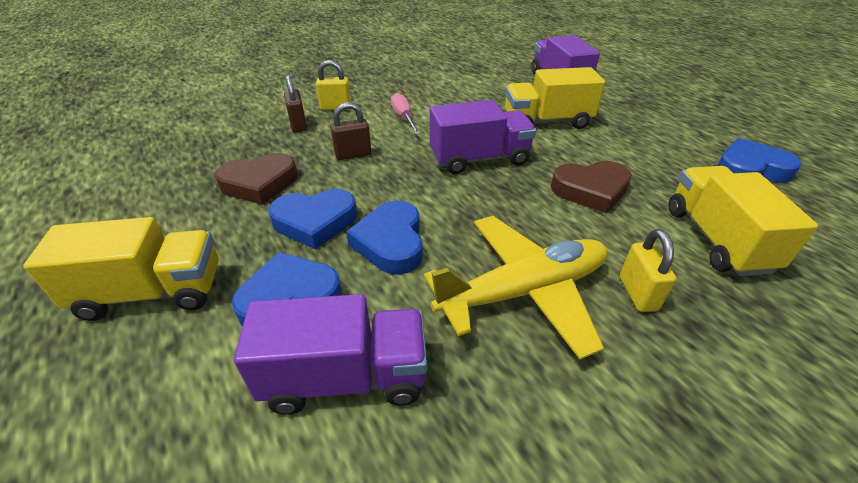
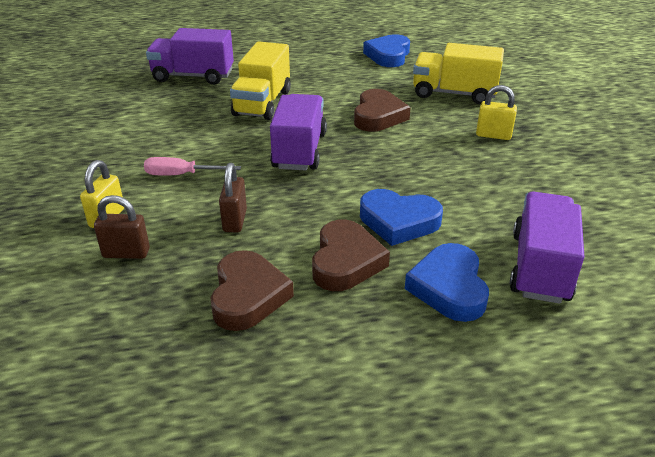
camera: 70 degrees left, 5 degrees down
(152, 292) = (411, 384): yellow truck -> none
(315, 222) = (346, 261): blue heart -> brown heart
(523, 291) = (478, 175): yellow plane -> none

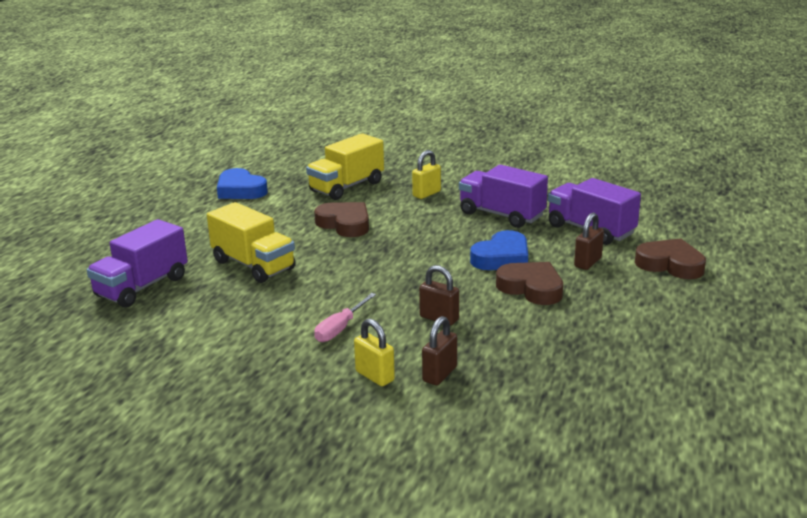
camera: 60 degrees left, 10 degrees down
(248, 296) = (540, 332): brown heart -> brown heart (670, 264)
(300, 151) = (361, 268): purple truck -> purple truck (501, 215)
(449, 288) = (587, 262): blue heart -> brown padlock

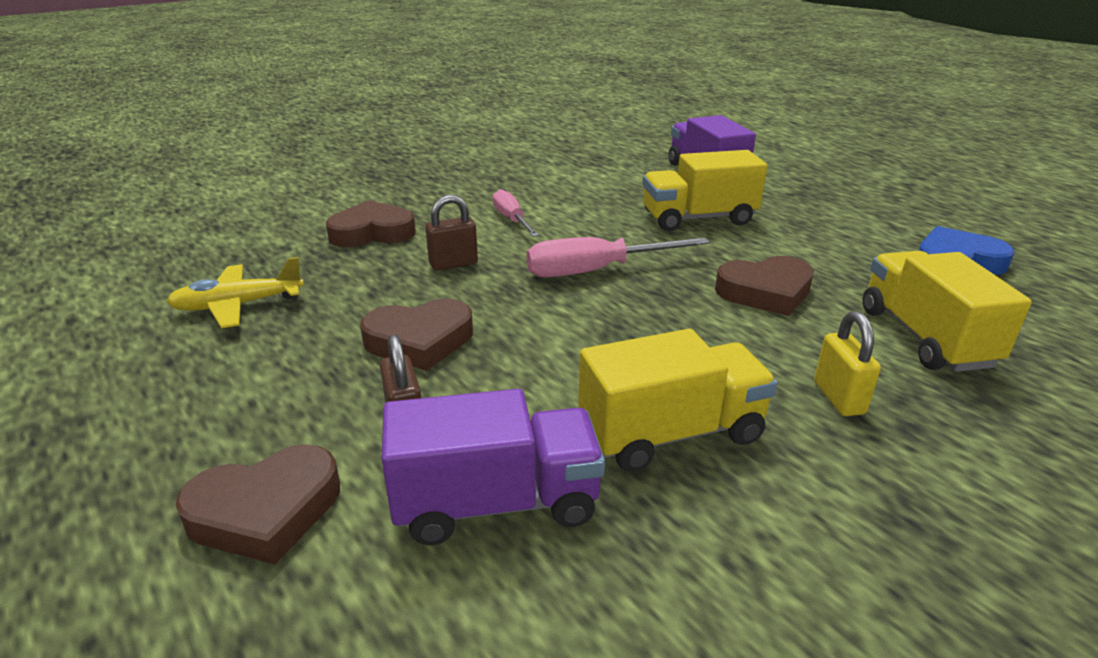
camera: 125 degrees right, 5 degrees up
(375, 376) = (418, 211): yellow padlock -> none
(382, 272) = (596, 271): none -> pink screwdriver
(440, 374) = (372, 232): brown padlock -> brown heart
(501, 215) = (671, 433): purple truck -> yellow truck
(502, 258) = (523, 359): blue heart -> none
(597, 362) = (238, 305): none -> yellow plane

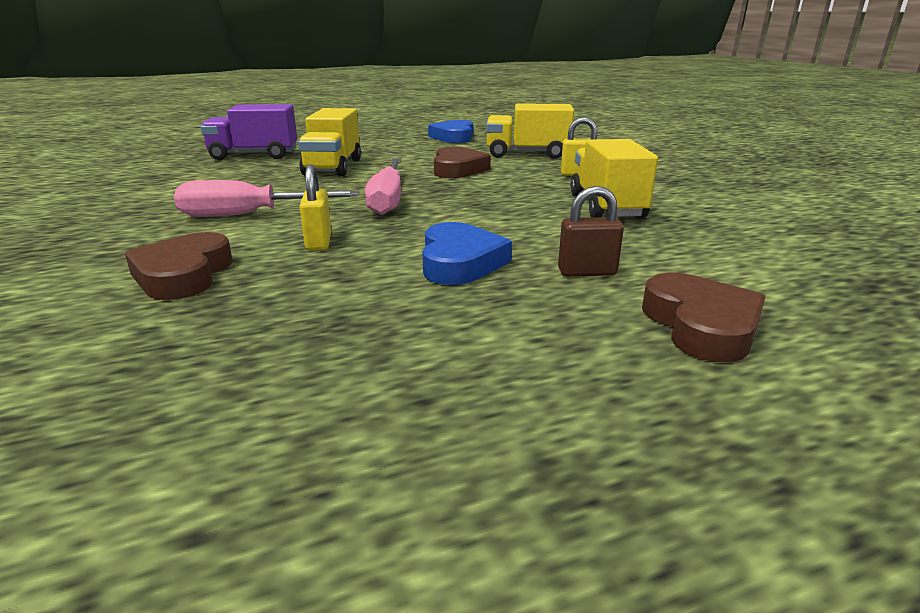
camera: 75 degrees left, 5 degrees down
(238, 305) = (302, 356): yellow plane -> none
(419, 341) = (460, 262): brown heart -> blue heart
(453, 264) = (319, 242): brown padlock -> yellow padlock
(496, 503) = (677, 251): purple truck -> none
(512, 220) = (249, 215): pink screwdriver -> pink screwdriver, size x1.58

